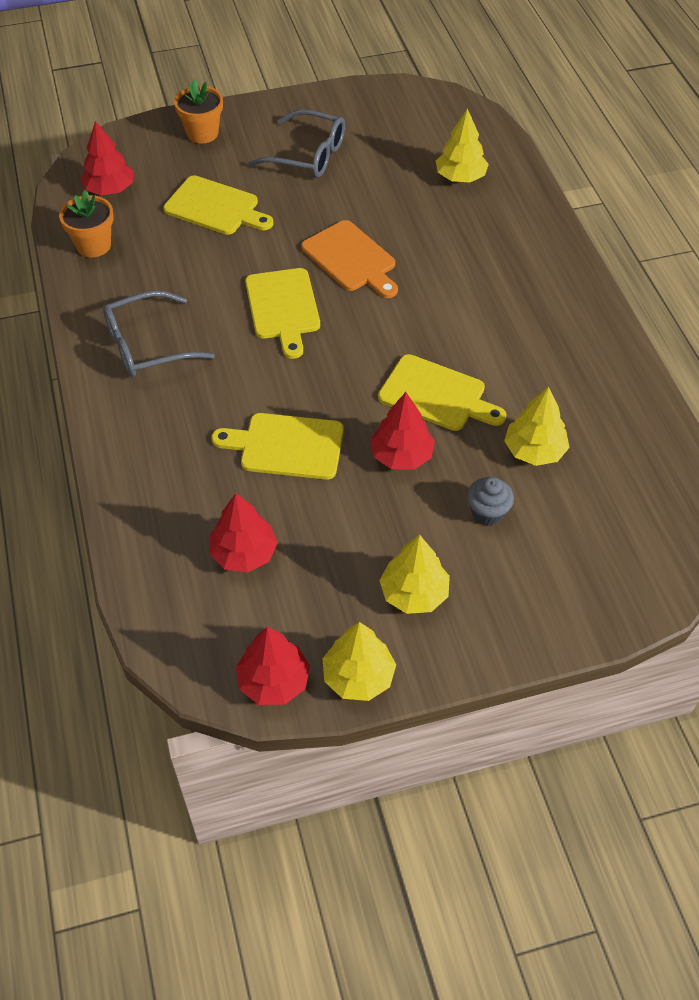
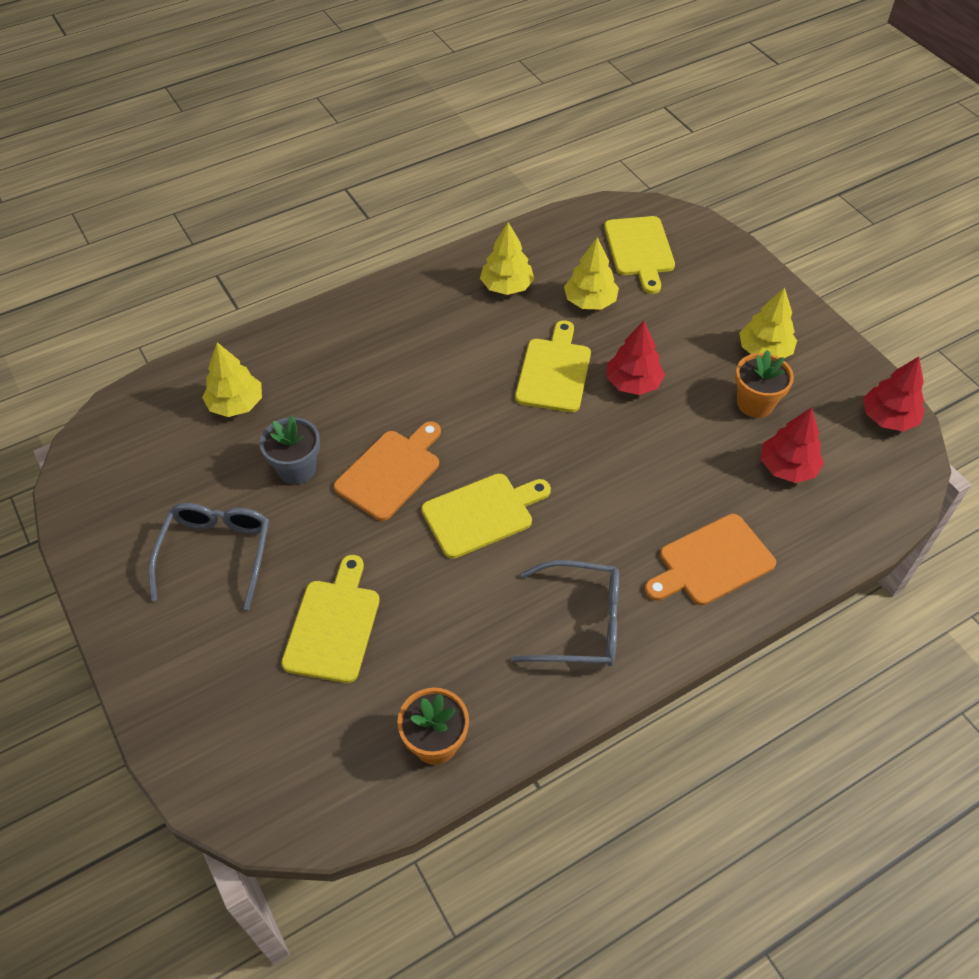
camera: 105 degrees left, 0 degrees up
(110, 189) = (322, 764): red tree -> none
(148, 345) = (579, 623): grey glasses -> grey glasses turned 45 degrees counterclockwise
(163, 452) = (711, 562): none -> orange cutting board
(202, 133) = (185, 686): orange flower pot -> orange flower pot (755, 403)
(286, 446) = (659, 466): yellow cutting board -> yellow cutting board (639, 250)
(358, 676) = (853, 369): yellow tree -> yellow tree (507, 286)
(375, 204) = (297, 469): none -> grey flower pot
(487, 512) = (666, 320): grey cupcake -> none

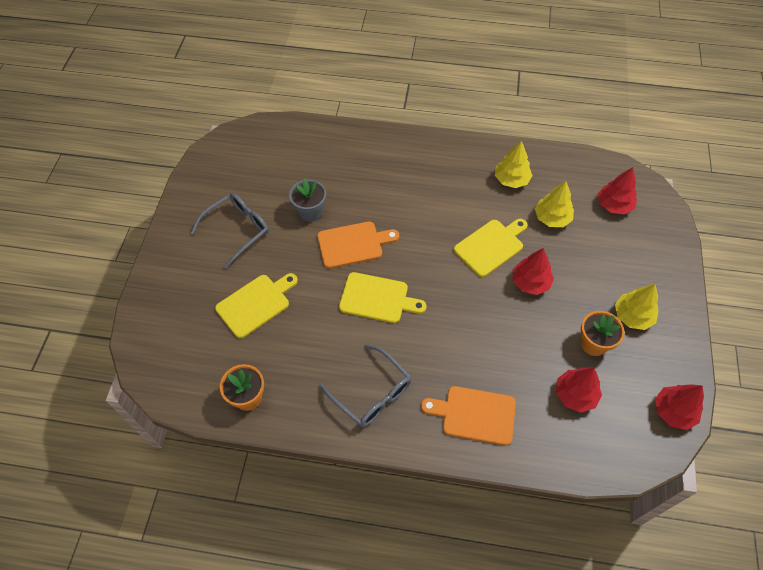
camera: 40 degrees right, 5 degrees up
(236, 404) = (312, 159): yellow tree -> none
(639, 250) = (614, 205): yellow cutting board -> red tree

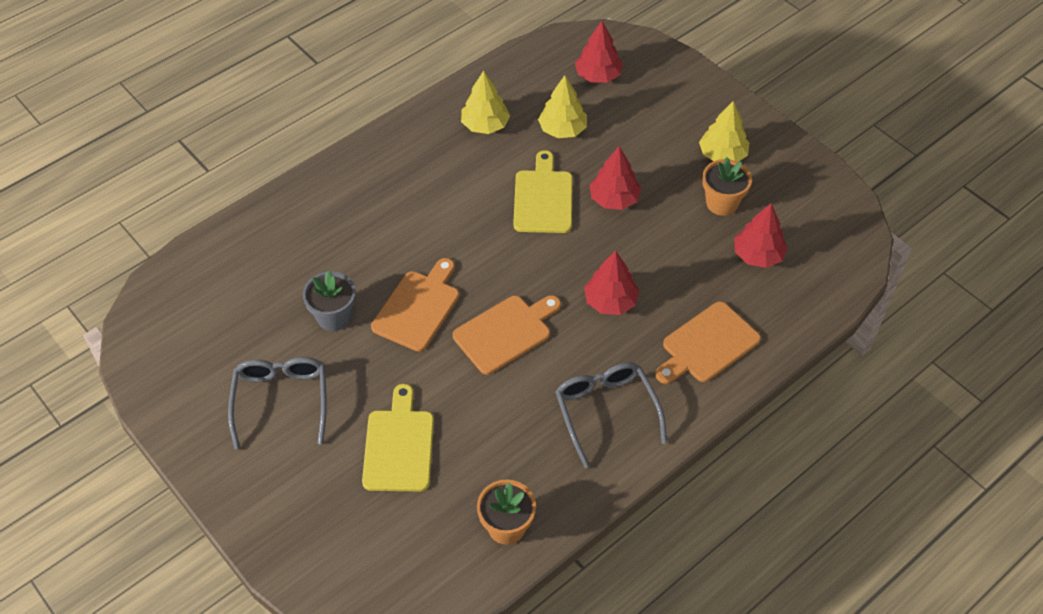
camera: 50 degrees left, 5 degrees down
(371, 392) = (606, 412): grey glasses -> grey glasses turned 105 degrees counterclockwise
(377, 298) = (505, 332): yellow cutting board -> orange cutting board
(673, 411) = (835, 200): red tree -> red tree (610, 301)

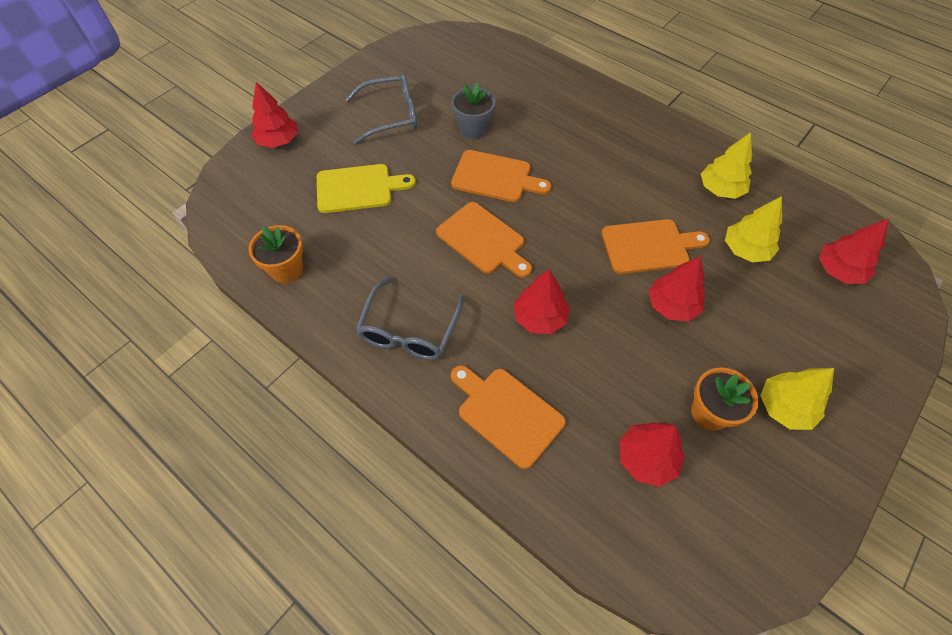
camera: 80 degrees right, 5 degrees up
(287, 535) = (278, 141): none -> red tree
(543, 198) = (649, 246): yellow cutting board -> orange cutting board
(606, 412) = (410, 329): grey glasses -> grey glasses turned 135 degrees clockwise

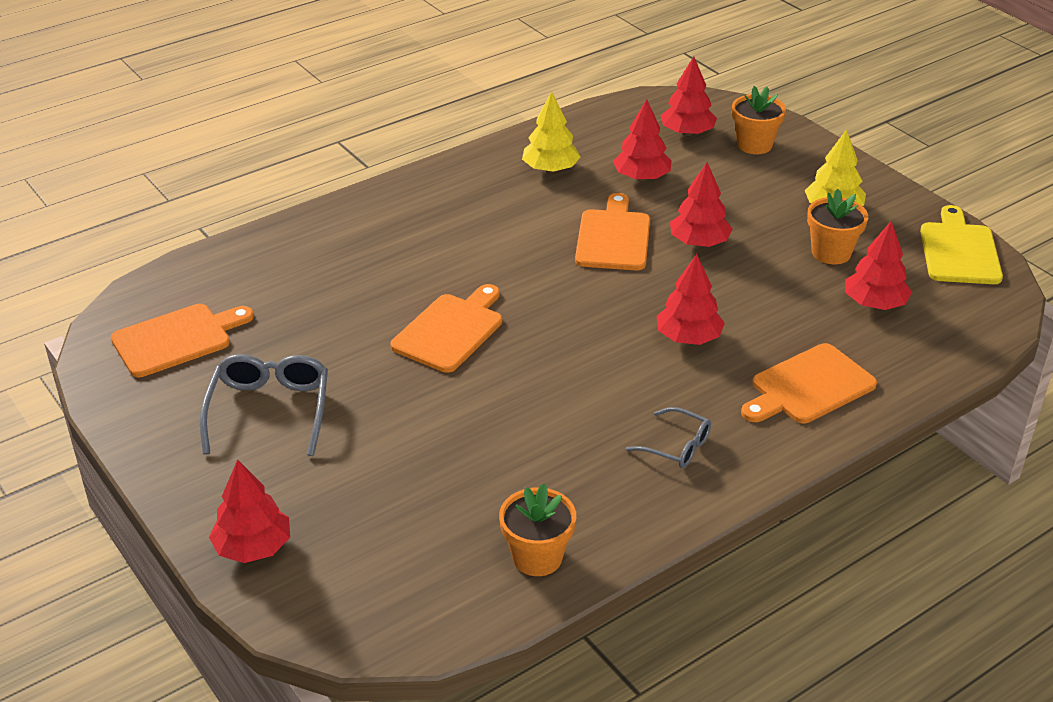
camera: 75 degrees left, 20 degrees down
(358, 188) = (409, 464): yellow cutting board -> yellow cutting board (959, 250)
(410, 329) = (676, 446): grey glasses -> grey glasses, size x0.59
(473, 129) = (347, 333): grey flower pot -> none
(483, 240) = (555, 360): orange cutting board -> orange cutting board (177, 339)
(745, 250) = (641, 177): yellow tree -> red tree
(855, 326) = (754, 145): none -> orange flower pot

